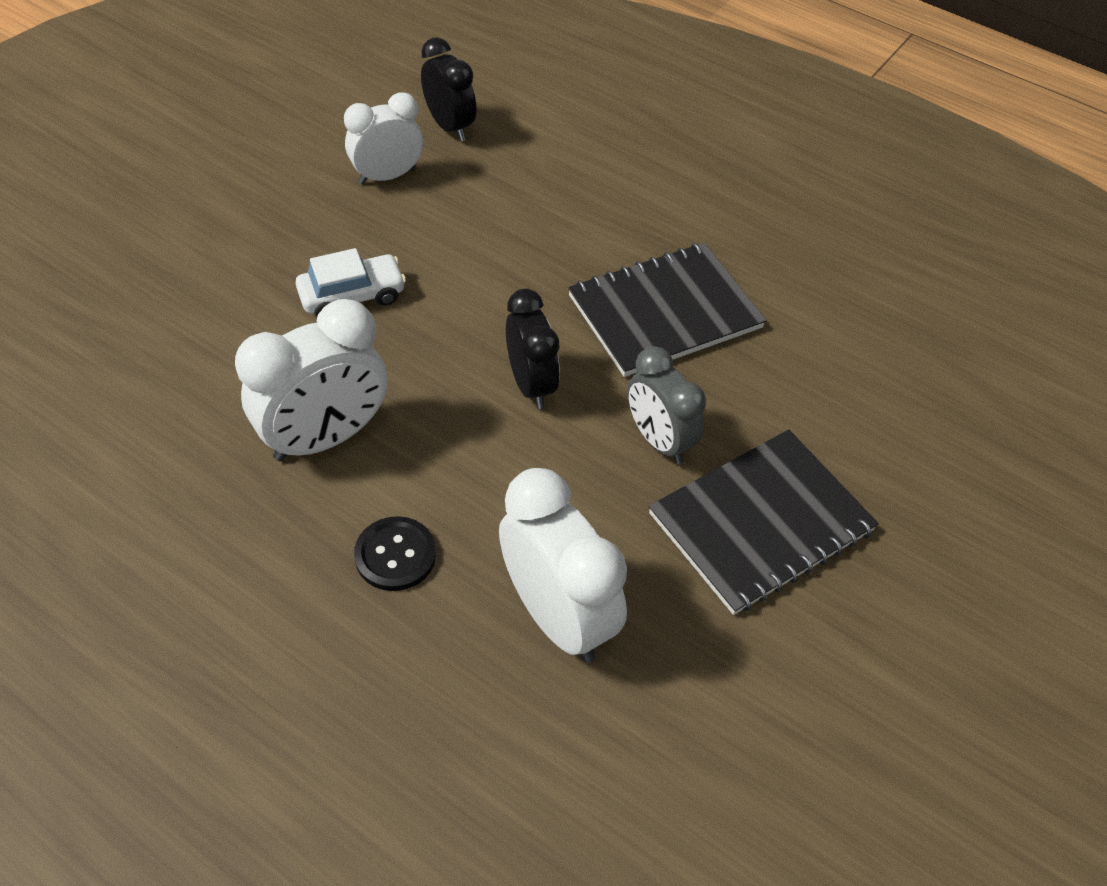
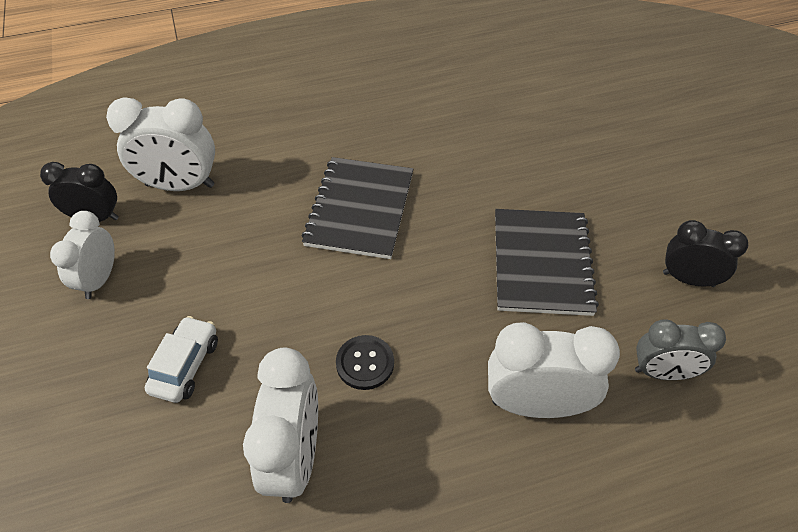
camera: 50 degrees left, 0 degrees up
(395, 555) = (426, 471): black button -> black button (365, 363)
(531, 384) = (354, 309): black clock -> black clock (688, 279)
(546, 156) = (180, 185): none -> white clock
(659, 440) = (449, 272): grey clock -> grey clock (662, 372)

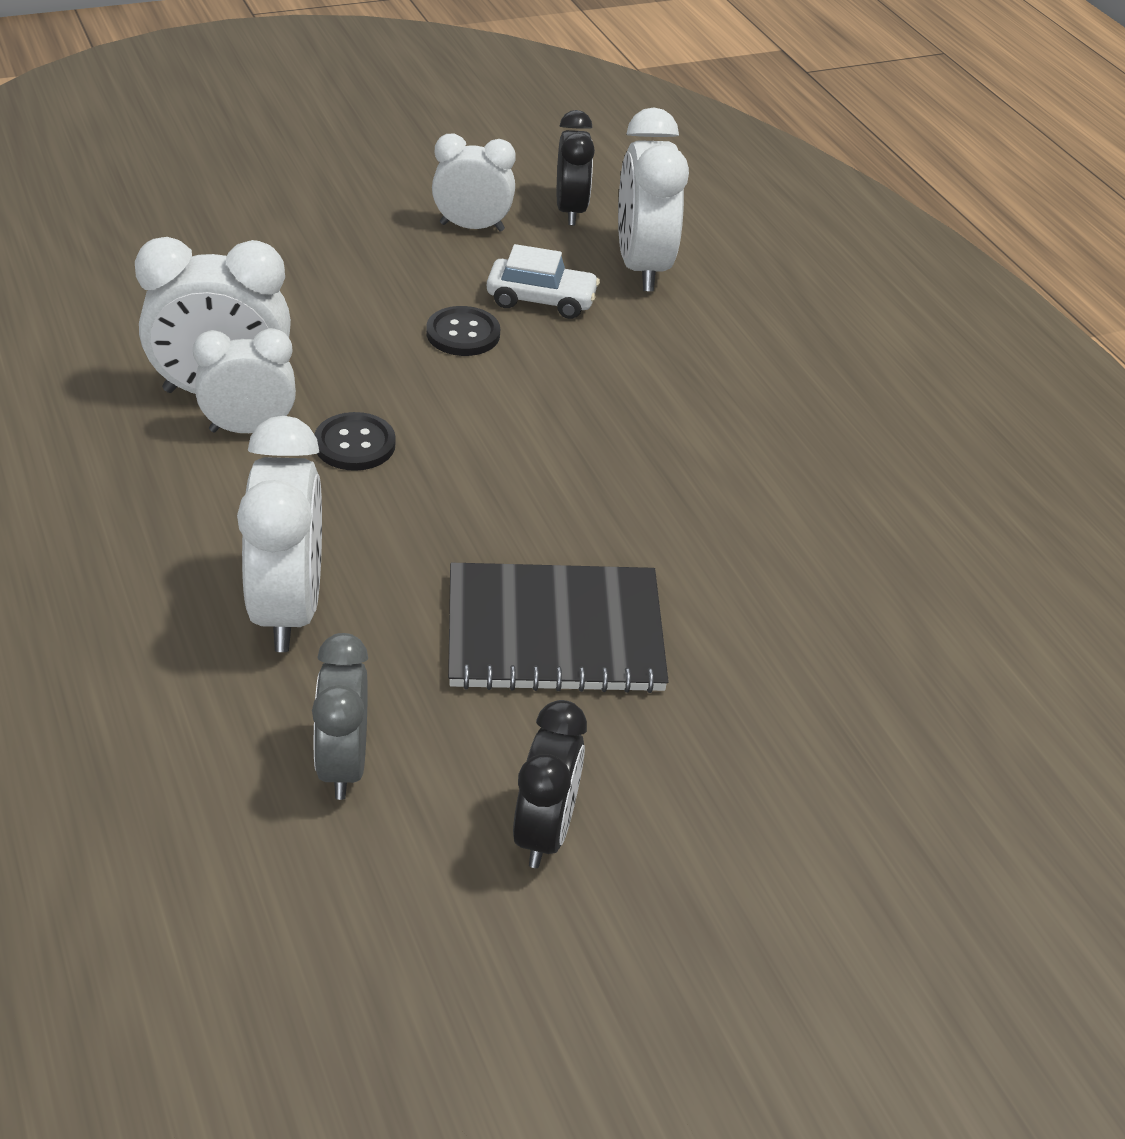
camera: 80 degrees right, 10 degrees down
(185, 365) = (349, 302): white car -> white car (541, 300)
(241, 292) = (463, 334): none -> black button
(343, 435) = (249, 429): none -> white clock
(360, 209) = (633, 431): black notebook -> none

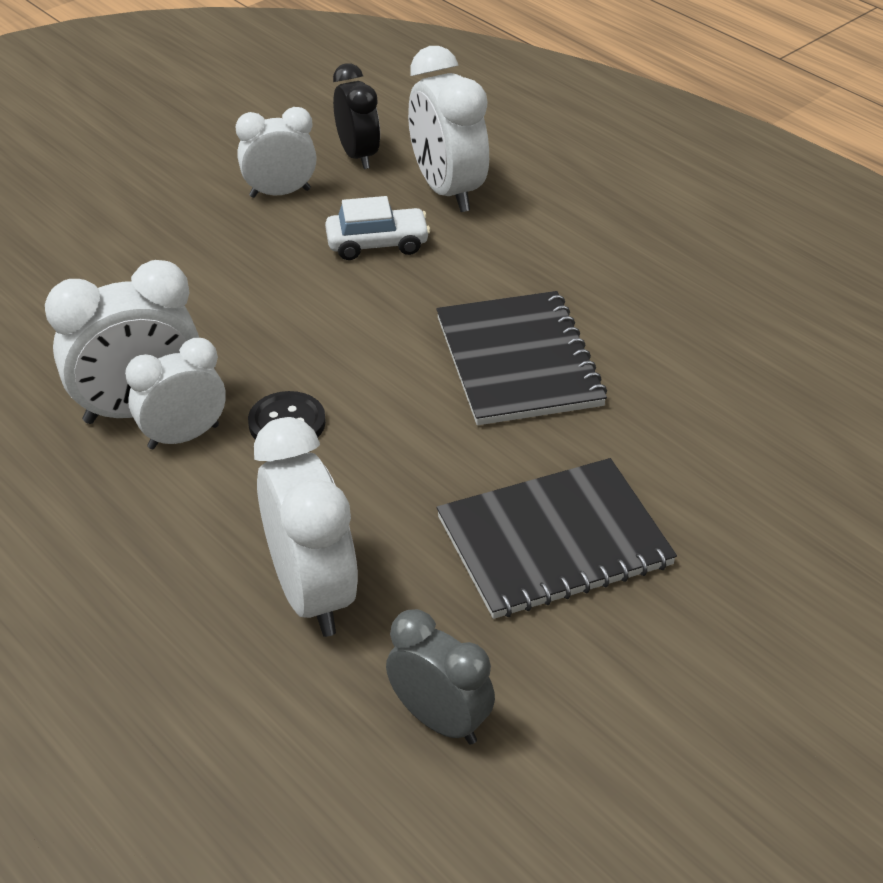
camera: 15 degrees left, 0 degrees up
(343, 764) = (440, 720): grey clock -> grey clock turned 150 degrees clockwise
(463, 334) = (326, 293): black button -> none
(544, 832) = (643, 722): black clock -> none
(619, 450) = (518, 361): none -> black notebook

